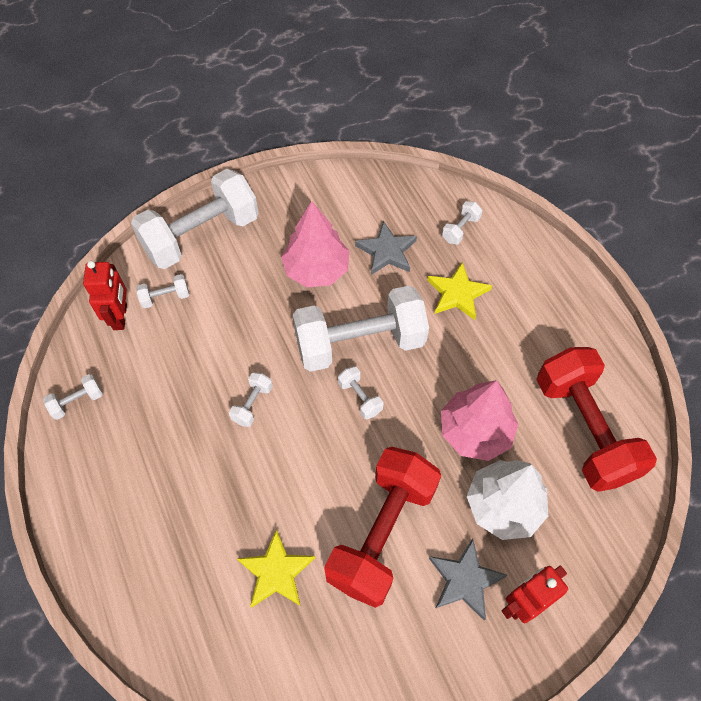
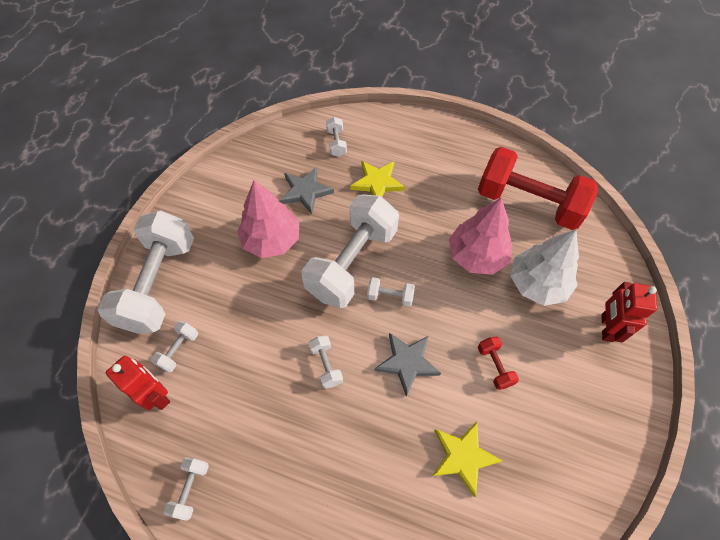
camera: 45 degrees left, 0 degrees up
(382, 533) = (494, 366): red dumbbell -> red dumbbell, size x0.40
(465, 580) = (566, 346): grey star -> grey star (407, 362)

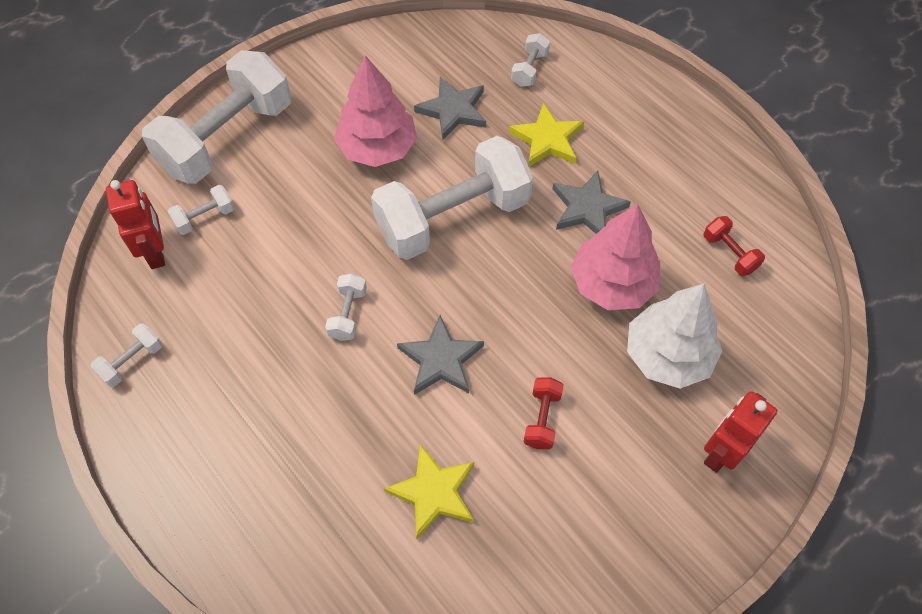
camera: 30 degrees right, 0 degrees up
(390, 296) = (471, 277): white dumbbell -> none
(430, 215) = (587, 208): none -> grey star
(528, 203) = (729, 253): red dumbbell -> red dumbbell, size x0.40

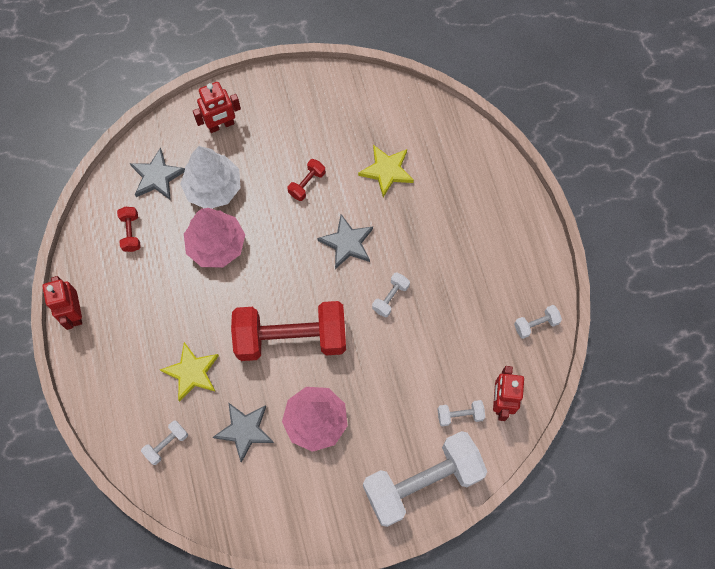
camera: 155 degrees left, 10 degrees up
(453, 218) = (291, 338): white dumbbell -> red dumbbell
(587, 208) = (198, 305): grey star -> grey star (157, 177)
(722, 143) = (74, 313): none -> red robot

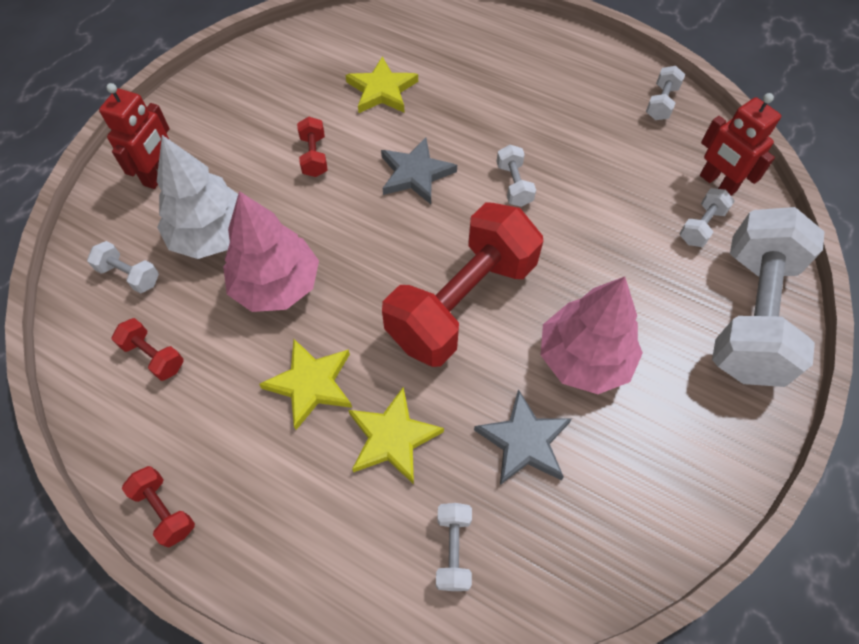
camera: 45 degrees left, 10 degrees down
(74, 313) = (165, 510): red robot -> red dumbbell
(157, 177) = (129, 275): grey star -> white dumbbell
(183, 312) = (311, 384): none -> yellow star

